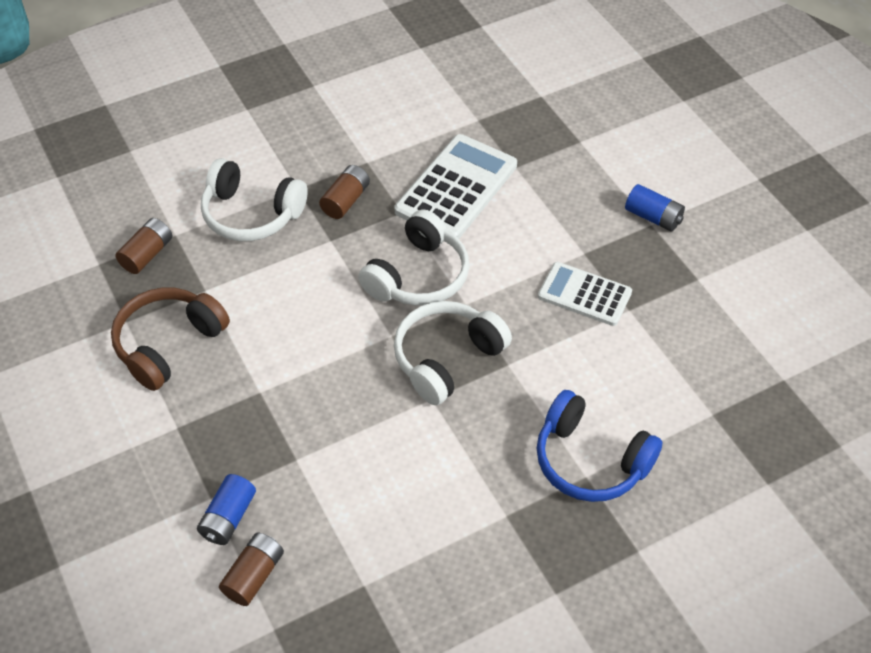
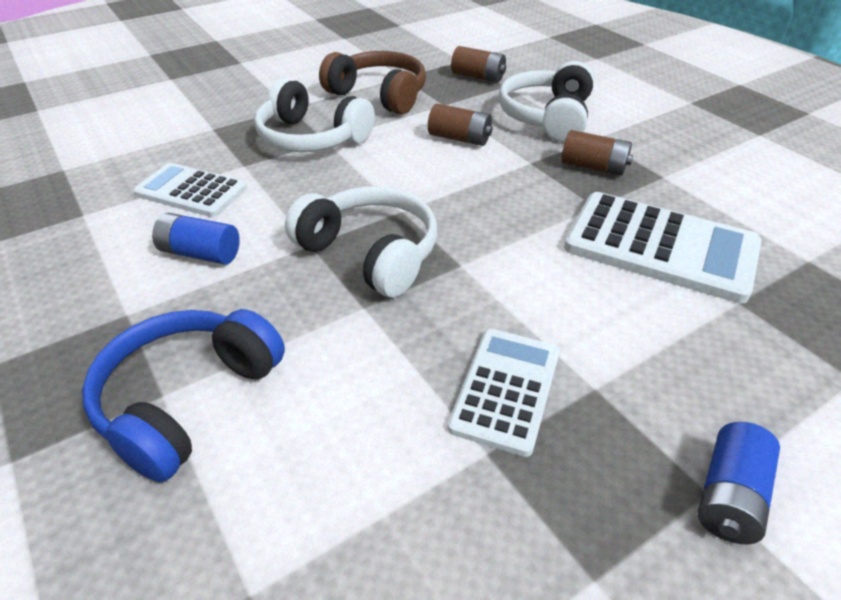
camera: 85 degrees right, 10 degrees down
(228, 517) = (188, 138): blue battery -> blue battery (200, 253)
(254, 575) = (123, 155): brown battery -> brown battery (459, 138)
(337, 498) = (191, 191): none -> white calculator
(418, 276) = (496, 224): white headphones -> white headphones (311, 138)

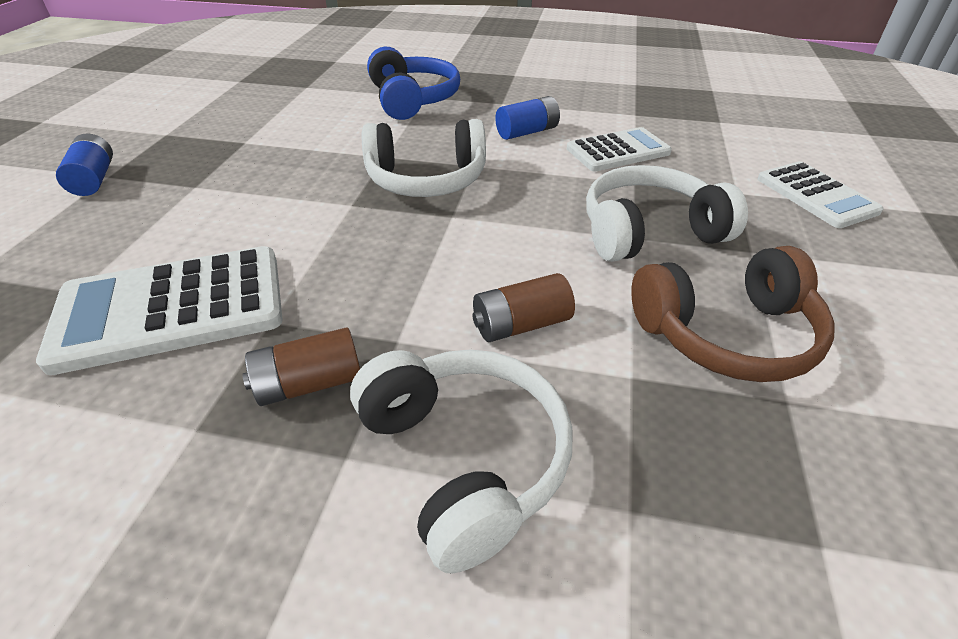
camera: 135 degrees right, 0 degrees up
(478, 77) = (707, 502): brown battery -> none
(506, 389) = (253, 163): white calculator -> white calculator (816, 195)

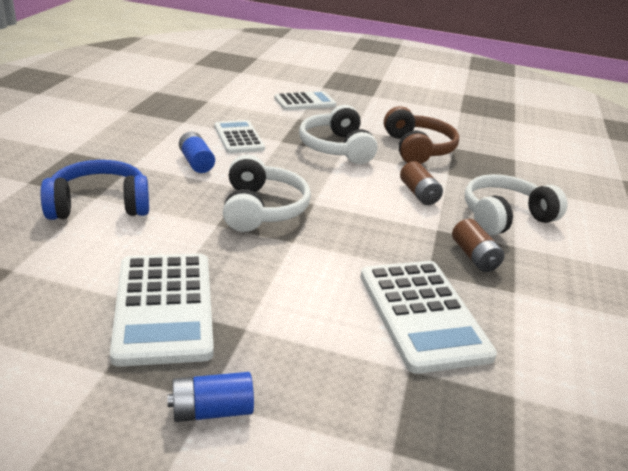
camera: 90 degrees left, 10 degrees down
(240, 146) = (164, 308): none -> white calculator

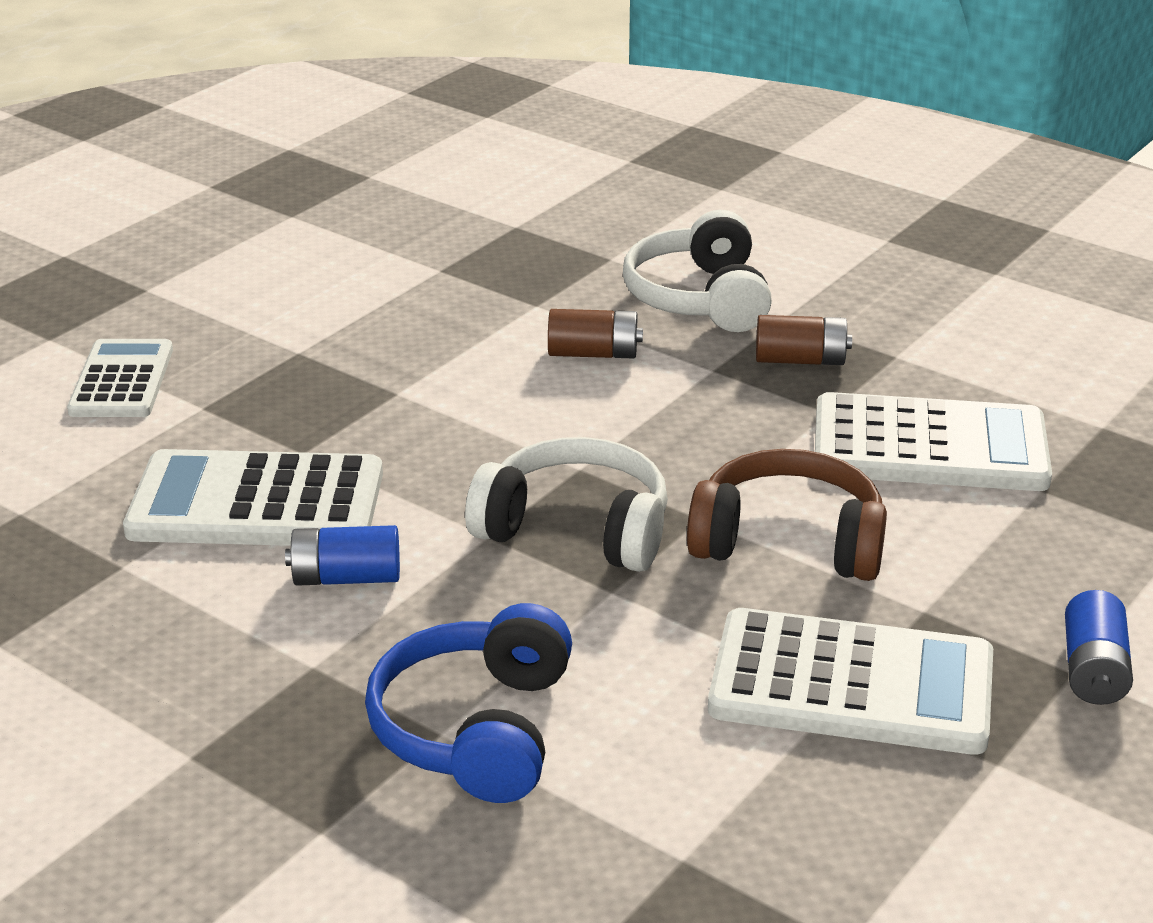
camera: 65 degrees left, 0 degrees up
(239, 138) = (256, 503): white calculator -> white calculator, size x1.58
(336, 148) = (373, 393): white headphones -> none
(417, 149) = (426, 307): brown headphones -> brown headphones (788, 542)

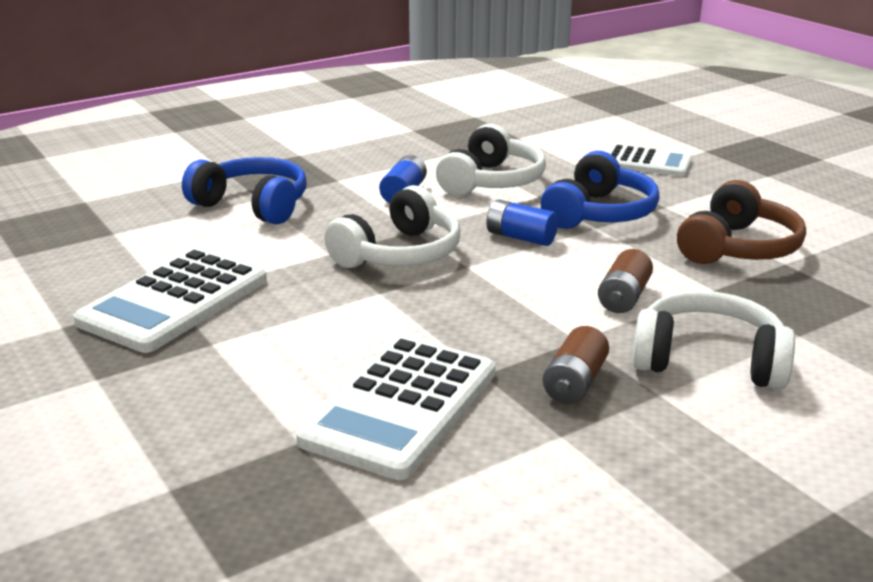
camera: 110 degrees right, 5 degrees down
(256, 503) = (491, 181): white calculator -> white headphones
(347, 396) = (599, 213): none -> blue headphones
(788, 542) = (327, 315): brown headphones -> brown headphones (738, 248)
(1093, 670) = (88, 387): blue battery -> blue battery (520, 237)

